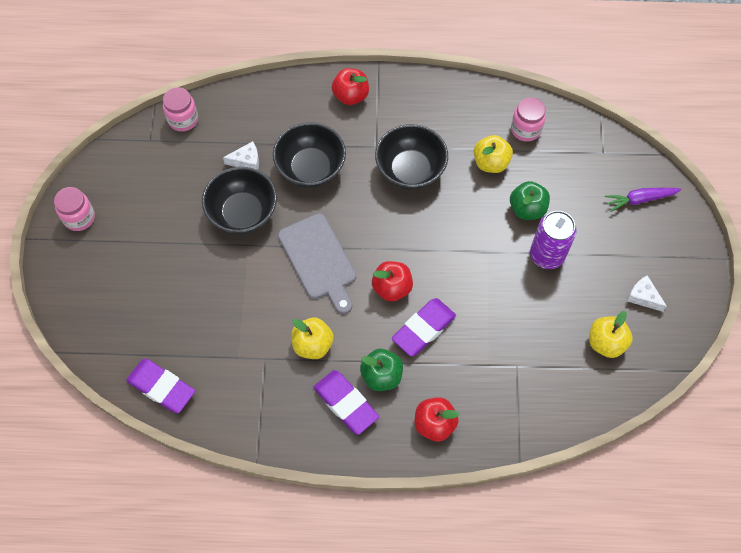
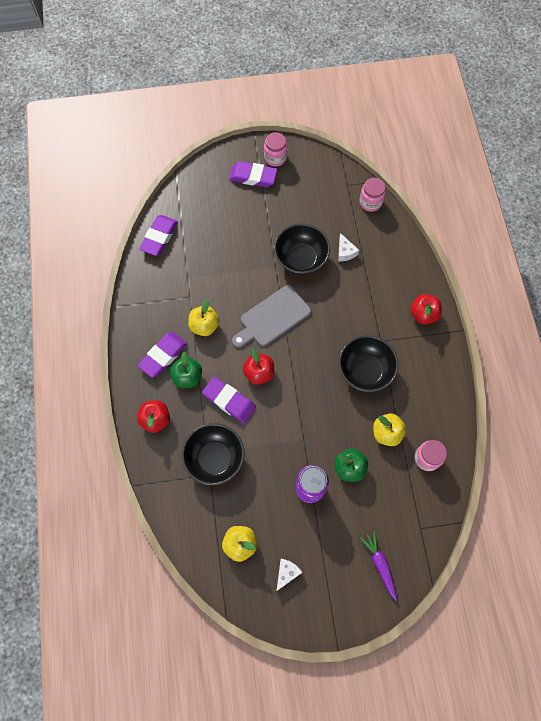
camera: 80 degrees right, 5 degrees up
(101, 250) = (253, 177): none -> purple eraser
(310, 168) = (349, 297): black bowl -> black bowl (215, 458)

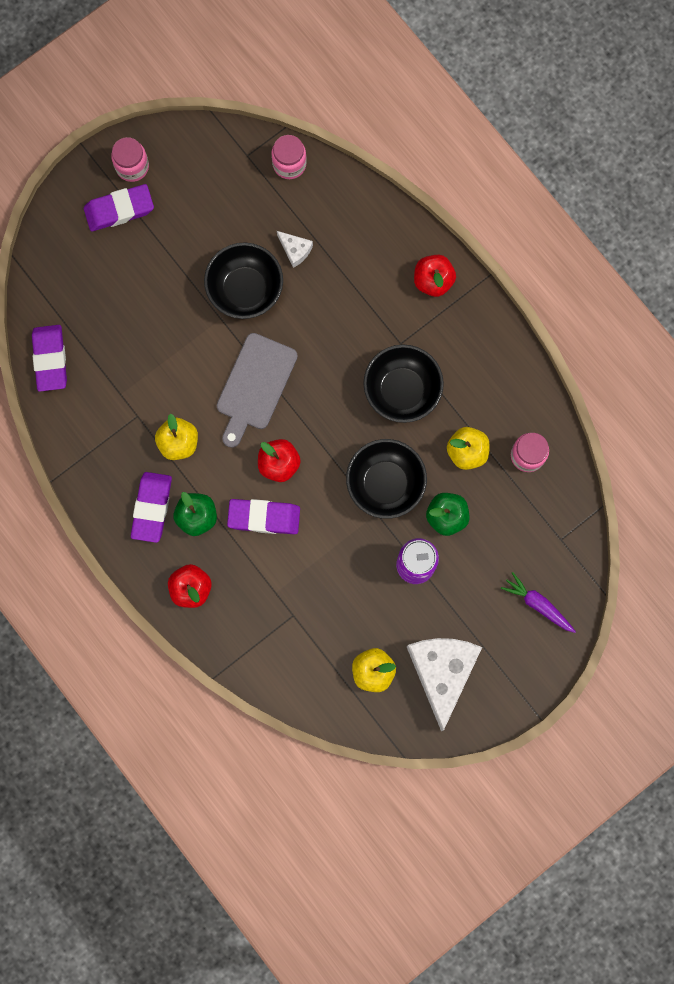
camera: 30 degrees left, 10 degrees up
(215, 458) = (287, 593): black bowl -> black bowl (385, 484)
(286, 573) = (442, 672): white cheese -> white cheese, size x2.29

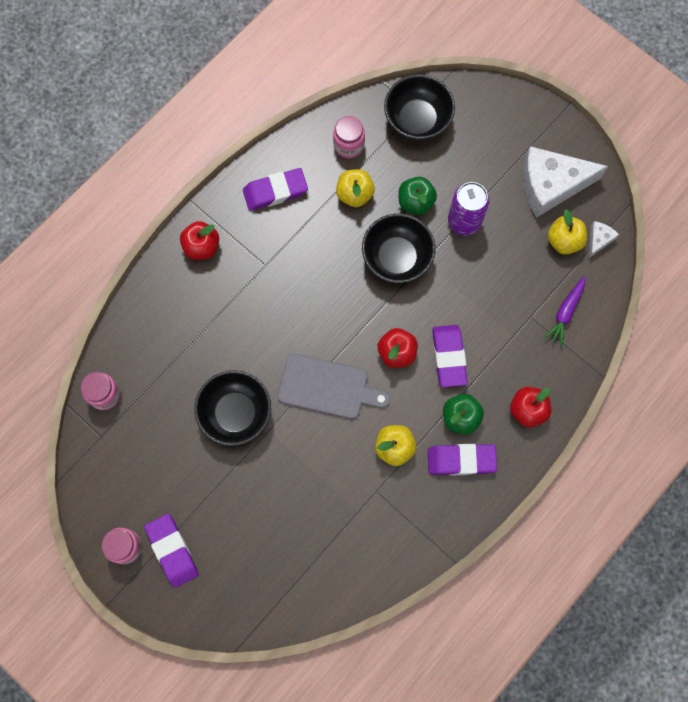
camera: 100 degrees left, 5 degrees down
(50, 359) = (335, 588): purple eraser -> purple eraser (275, 191)
(295, 250) = (190, 374): white cheese -> white cheese (598, 240)
(402, 390) = (309, 257): black bowl -> black bowl (417, 119)
(537, 604) = (476, 118): purple carrot -> purple carrot (565, 312)

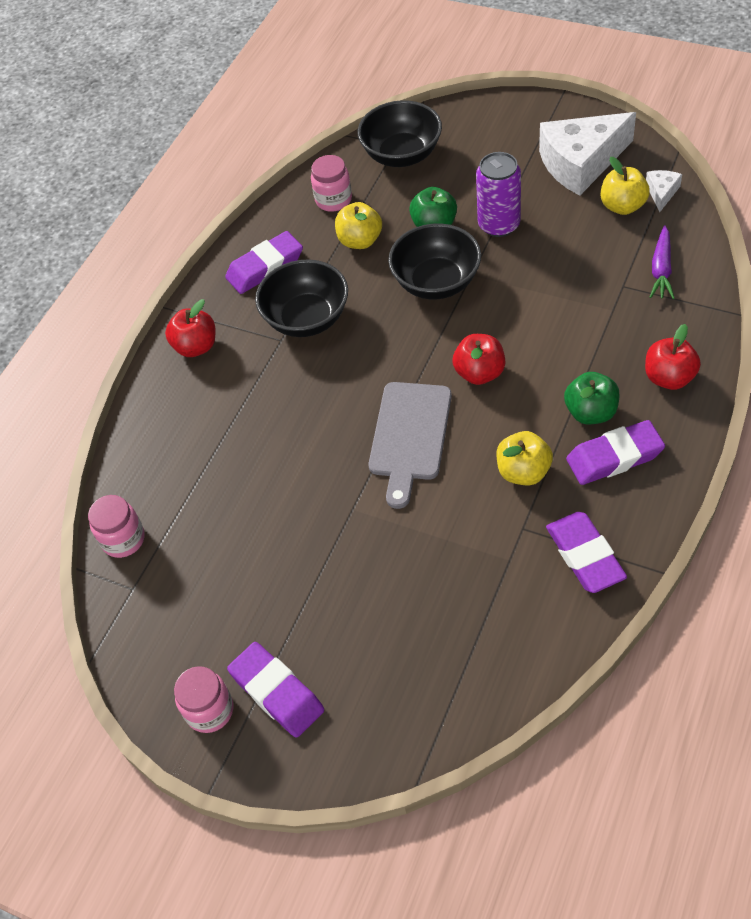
camera: 10 degrees left, 20 degrees down
(235, 413) = (303, 503): black bowl -> black bowl (307, 318)
(327, 387) = (410, 436): grey cutting board -> grey cutting board turned 105 degrees clockwise
(449, 357) = (545, 356): purple eraser -> purple eraser (584, 556)

